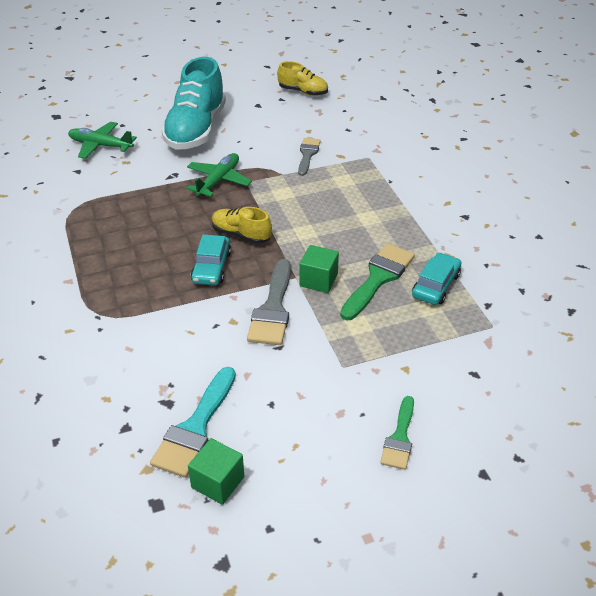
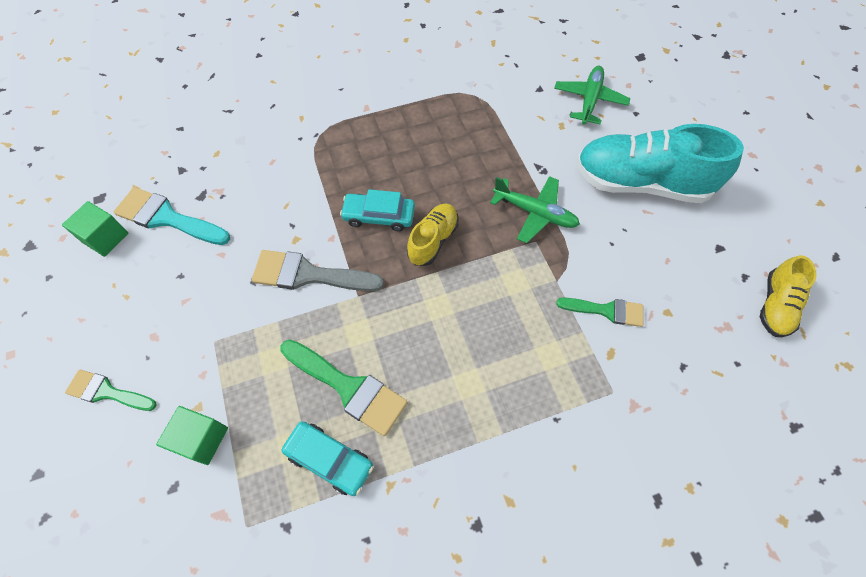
camera: 90 degrees right, 20 degrees up
(307, 154) = (606, 310): grey brush -> green brush
(318, 280) = (350, 320): green cube -> green cube (201, 439)

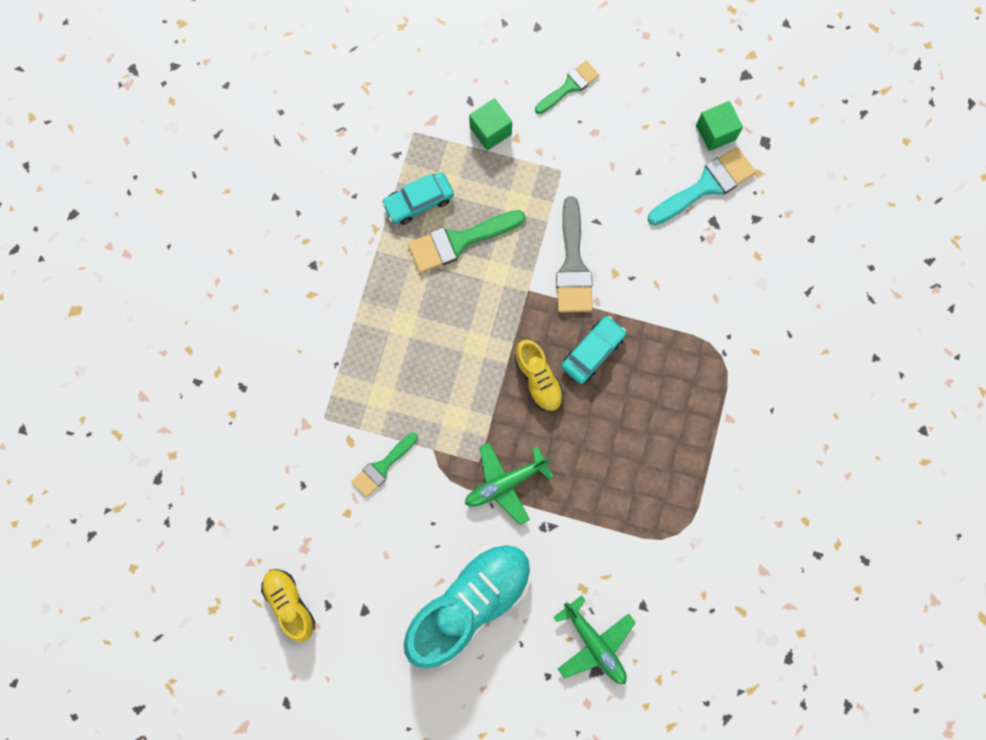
camera: 125 degrees right, 15 degrees up
(308, 275) = (573, 265): grey brush -> grey brush turned 135 degrees clockwise

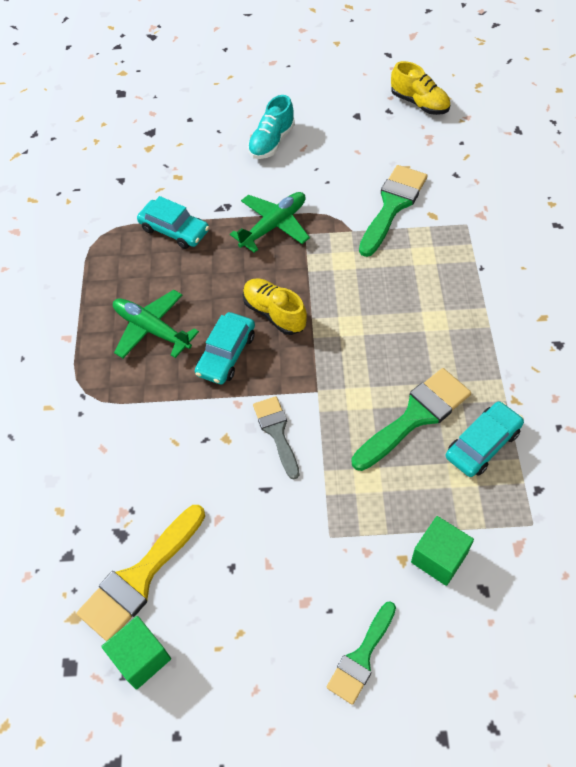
camera: 165 degrees right, 20 degrees down
(382, 467) = (392, 206): green brush -> green brush, size x1.57
(470, 603) = (271, 142): turquoise shoe -> turquoise shoe, size x0.52
(573, 265) = (276, 432): grey brush -> grey brush, size x0.64
(594, 643) = (156, 147): green plane -> green plane (152, 329)
(603, 513) = (174, 230): none -> turquoise car
(706, 185) = (139, 578): turquoise brush -> yellow brush

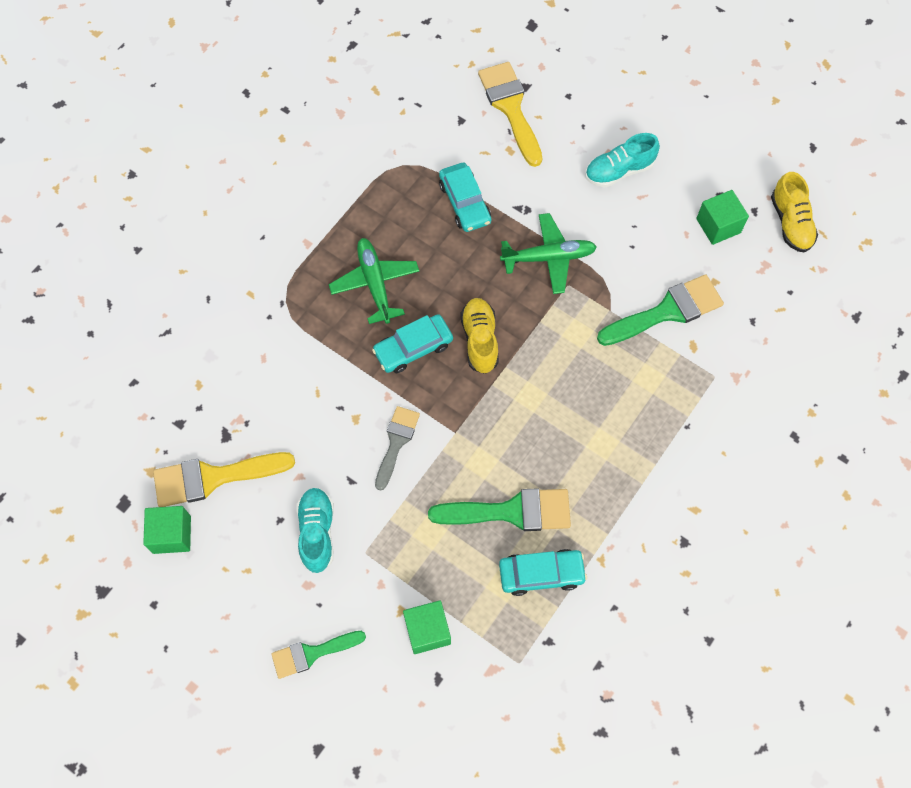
camera: 35 degrees right, 10 degrees up
(153, 150) = (510, 108): none -> yellow brush
(274, 552) = (317, 532): none -> turquoise shoe
(374, 133) = (718, 226): none -> green cube

